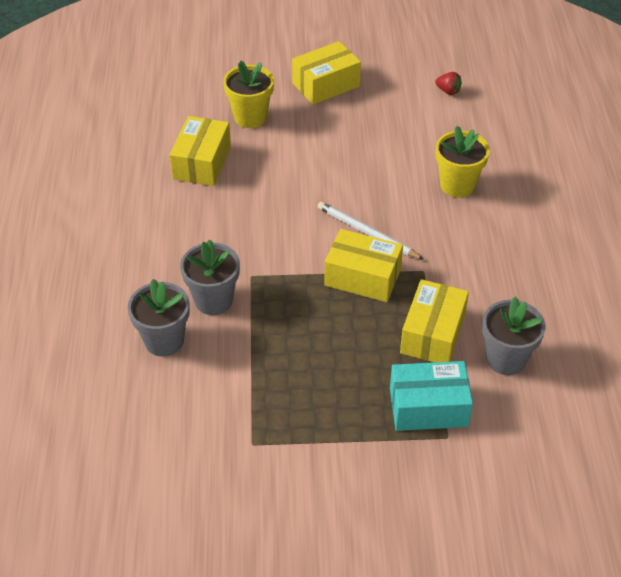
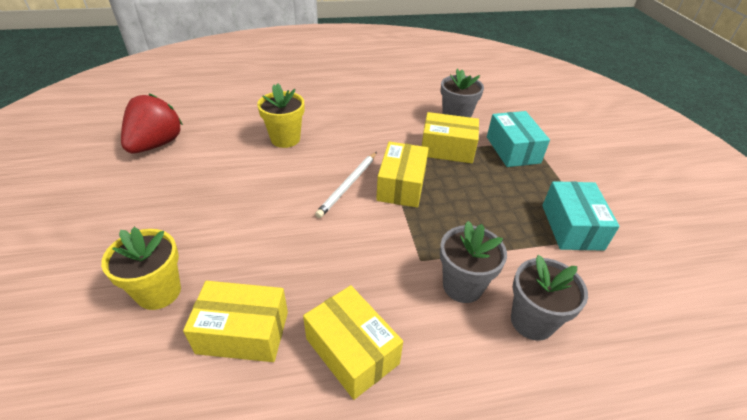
camera: 100 degrees left, 5 degrees down
(273, 419) = (572, 227): none -> turquoise box
(326, 85) = (115, 227): yellow box -> yellow box (352, 351)
(448, 91) = (156, 144): red strawberry -> red strawberry, size x2.41

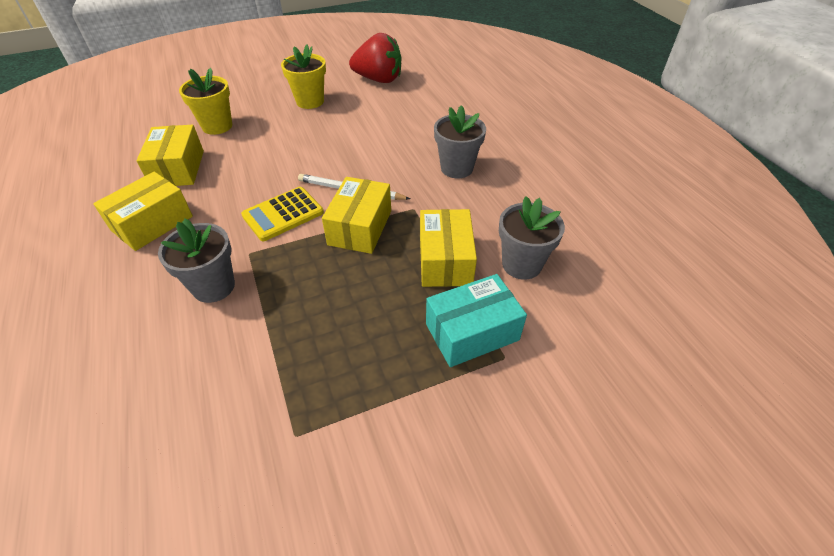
camera: 80 degrees right, 5 degrees up
(285, 139) = (414, 138): yellow flower pot -> yellow flower pot (310, 101)
(369, 233) = (283, 214): none -> yellow calculator
(401, 185) = (360, 227): yellow box -> yellow box turned 75 degrees counterclockwise
(532, 321) = (164, 344): grey flower pot -> grey flower pot (456, 168)
(572, 227) = (311, 397): turquoise box -> none

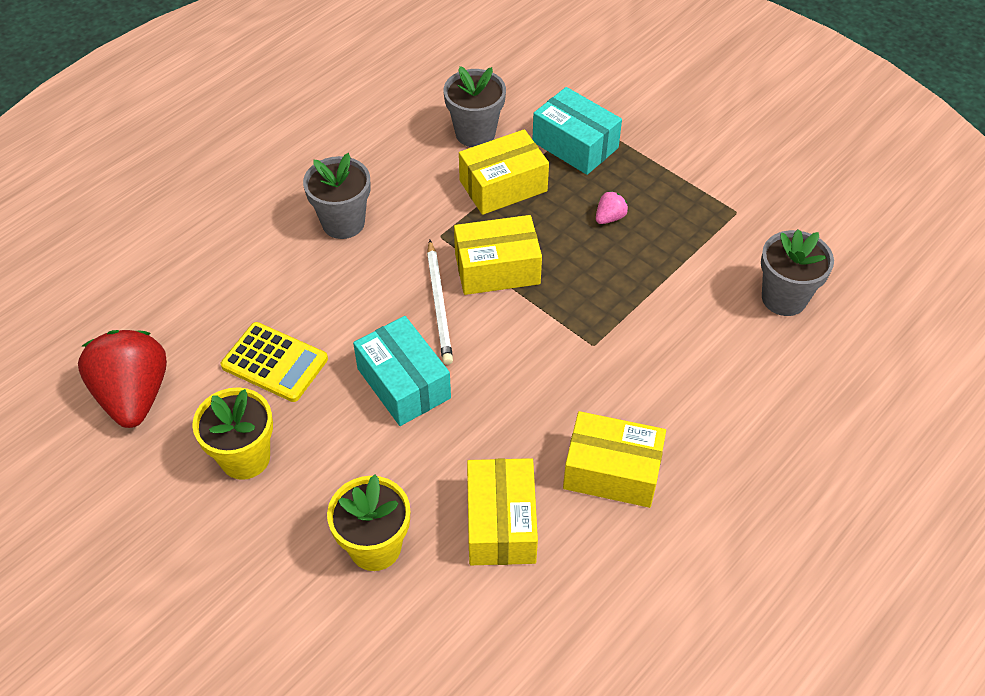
camera: 115 degrees left, 5 degrees up
(178, 168) = (501, 523): yellow box -> yellow box turned 60 degrees counterclockwise
(214, 286) = (653, 347): grey flower pot -> grey flower pot (784, 298)
(283, 214) = (518, 348): yellow calculator -> yellow calculator (274, 363)
(304, 160) = (403, 383): none -> turquoise box
(362, 318) = (609, 217): none -> pink strawberry

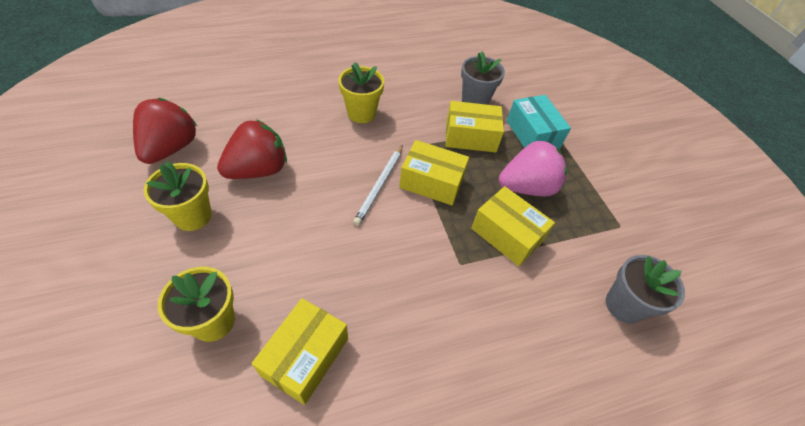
camera: 25 degrees right, 0 degrees up
(274, 363) = (258, 170): yellow calculator -> red strawberry
(343, 223) = (361, 113): grey flower pot -> yellow flower pot
(403, 383) = (320, 222): turquoise box -> none
(609, 217) = (527, 187): pink strawberry -> pink strawberry, size x2.41
(612, 471) = (410, 365): yellow box -> yellow box (507, 234)

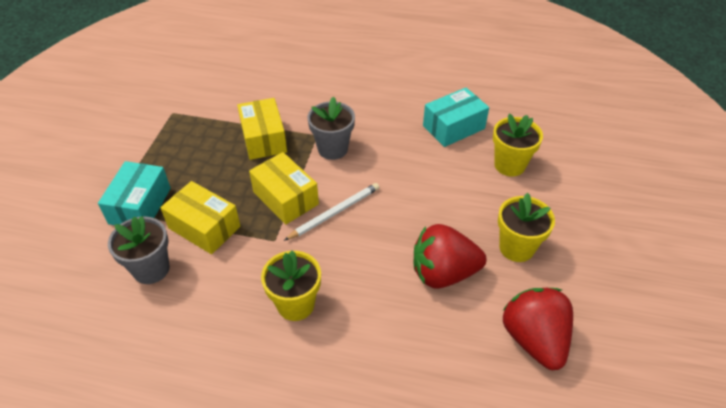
camera: 145 degrees left, 5 degrees down
(171, 148) = (534, 339): red strawberry -> red strawberry turned 120 degrees clockwise
(305, 356) = (453, 127): yellow box -> turquoise box
(527, 187) = (207, 163): pink strawberry -> none
(624, 305) = (233, 79): grey flower pot -> grey flower pot (332, 149)

